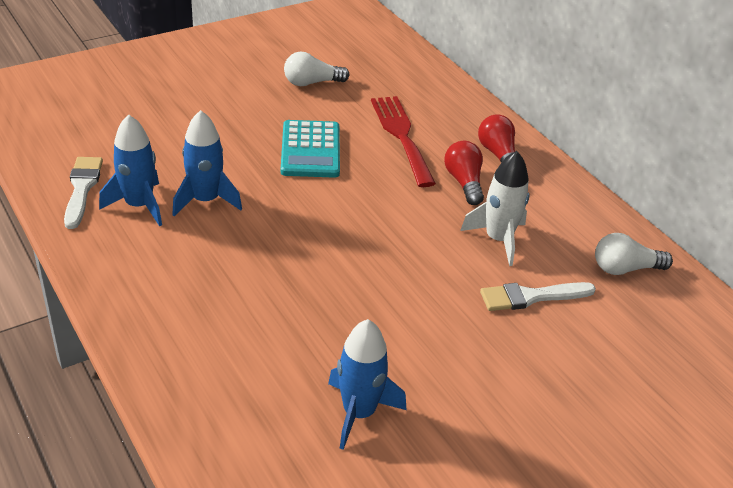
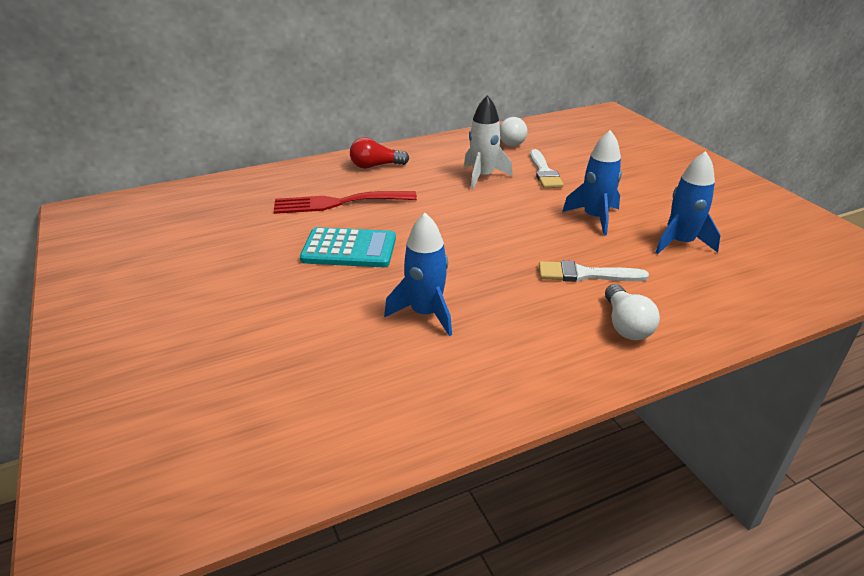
camera: 80 degrees left, 5 degrees down
(82, 188) = (394, 411): white brush -> white brush (585, 274)
(139, 205) = (431, 361): blue rocket -> blue rocket (595, 218)
(312, 83) = (225, 243): white light bulb -> white light bulb (626, 325)
(464, 182) = (411, 182): red light bulb -> none

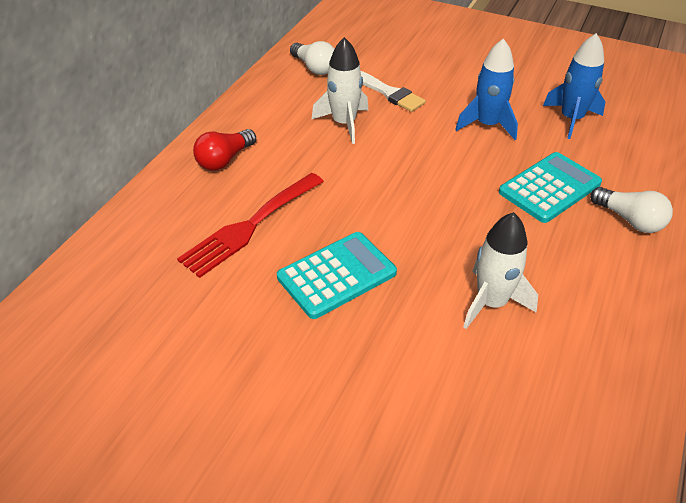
camera: 40 degrees left, 10 degrees up
(425, 313) = (491, 302): blue rocket -> white rocket
(585, 274) = (549, 188): white brush -> turquoise calculator

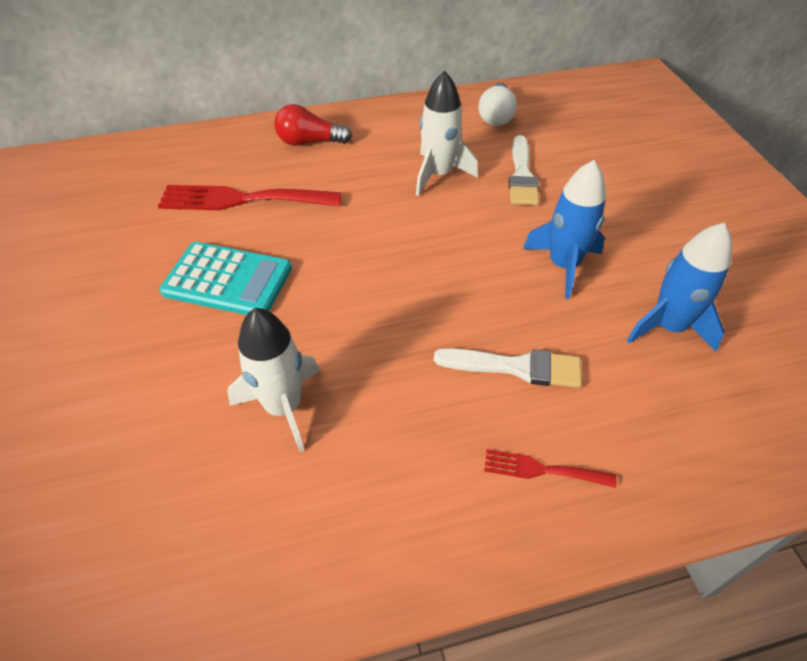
camera: 50 degrees right, 5 degrees up
(549, 188) = (516, 367): turquoise calculator -> white brush
(629, 220) = (542, 469): white light bulb -> red fork

